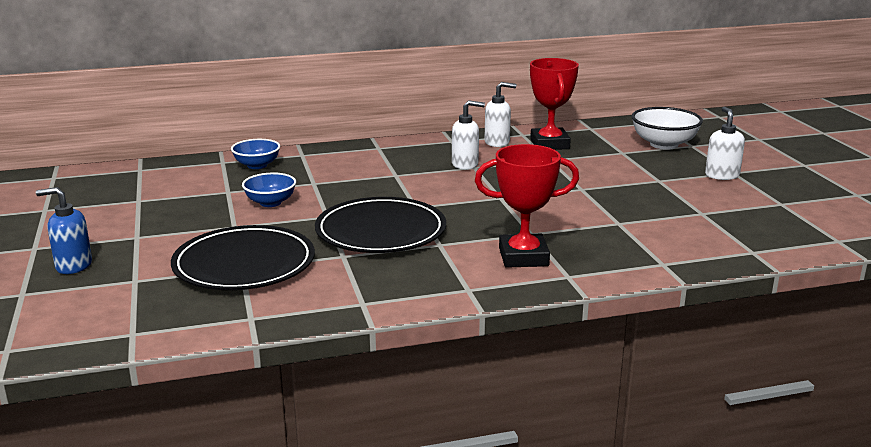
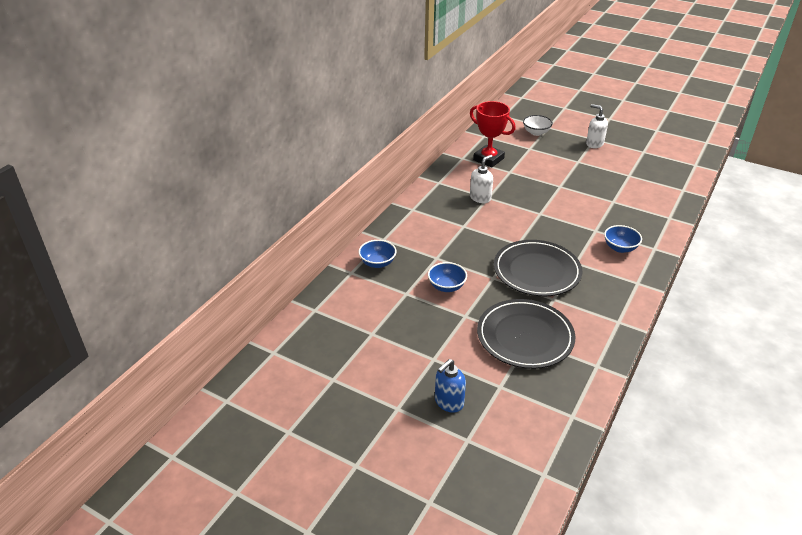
camera: 45 degrees left, 15 degrees up
(497, 142) = (463, 171): white soap dispenser -> none
(523, 257) = (620, 248): red trophy -> blue bowl
(664, 144) = (536, 132): white bowl -> white bowl, size x0.66

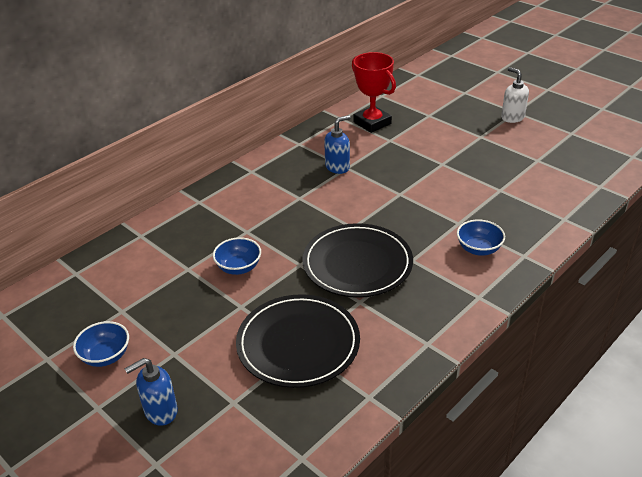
camera: 15 degrees right, 0 degrees up
(377, 263) = (176, 228): blue bowl -> blue bowl (106, 356)
(480, 198) = (337, 167): white soap dispenser -> blue soap dispenser
(536, 132) = (446, 97): white bowl -> none

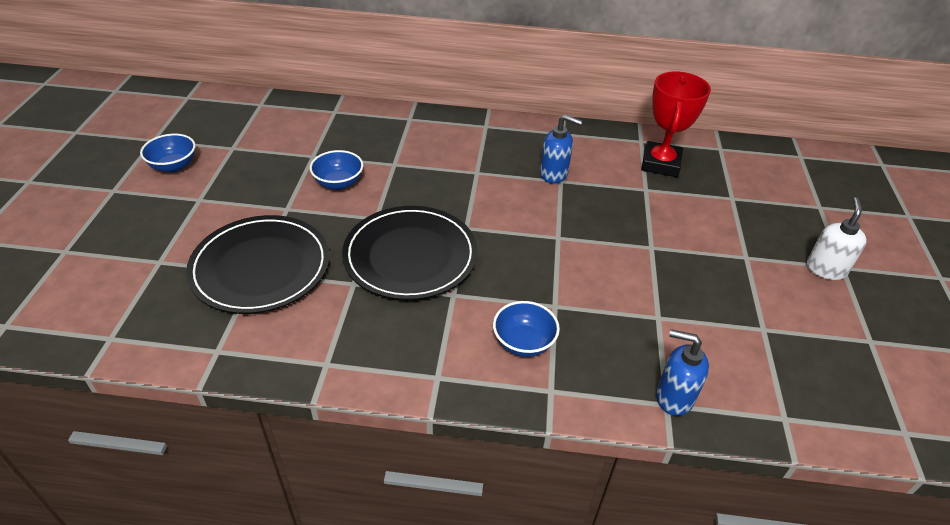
camera: 50 degrees right, 5 degrees up
(160, 411) = (126, 225): blue soap dispenser -> blue soap dispenser (673, 397)

